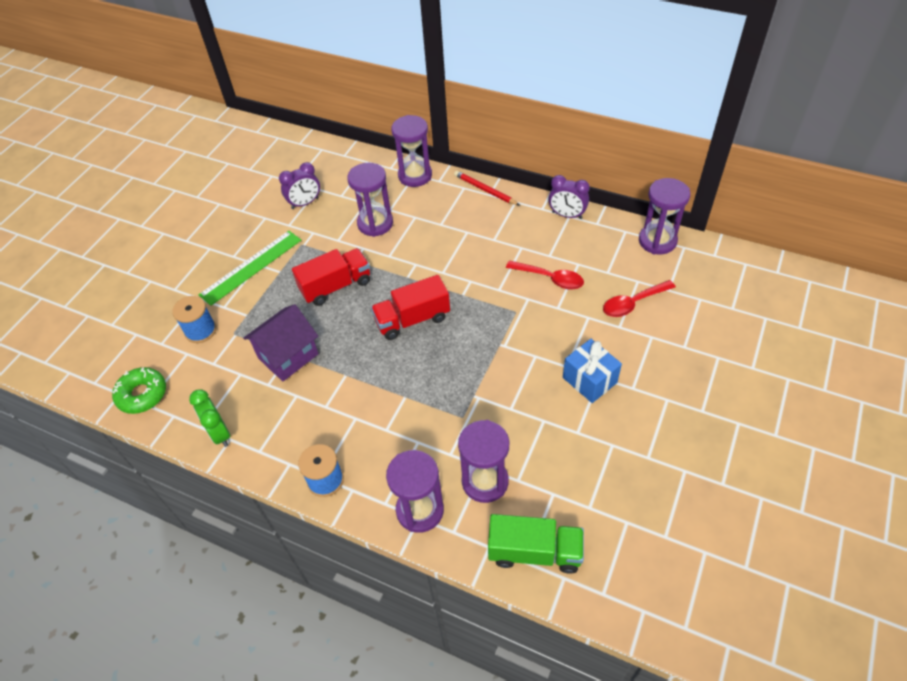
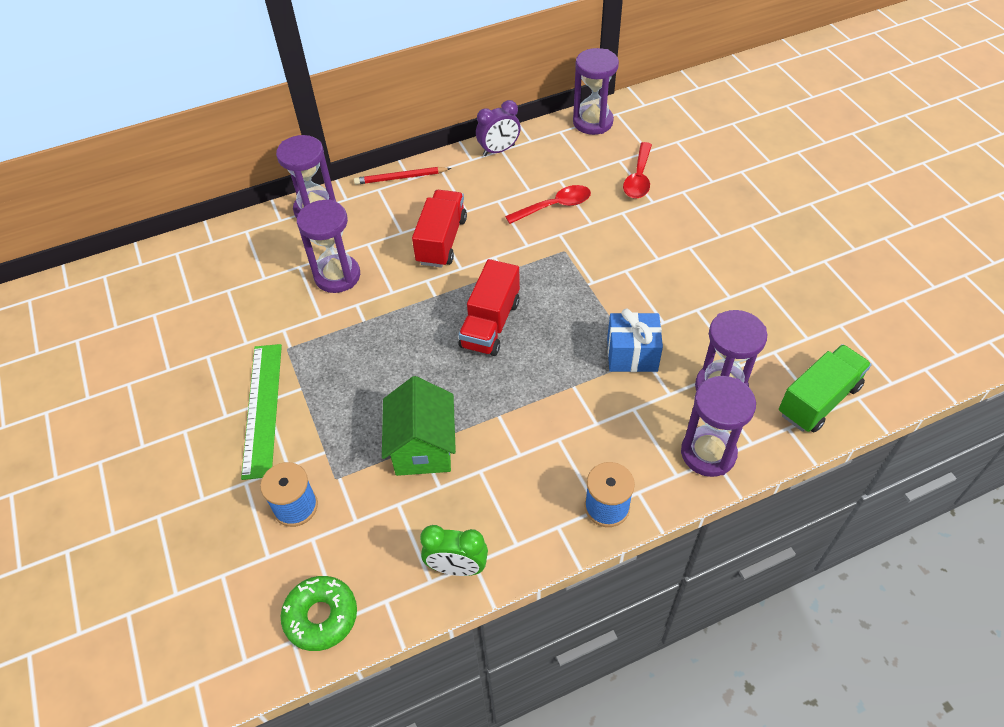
camera: 50 degrees left, 0 degrees up
(288, 356) = (423, 447): purple house -> green house
(305, 203) = (234, 311): purple clock -> none
(336, 286) = (379, 355): red truck -> red truck (441, 241)
(589, 380) = (686, 254): blue gift -> blue gift (632, 354)

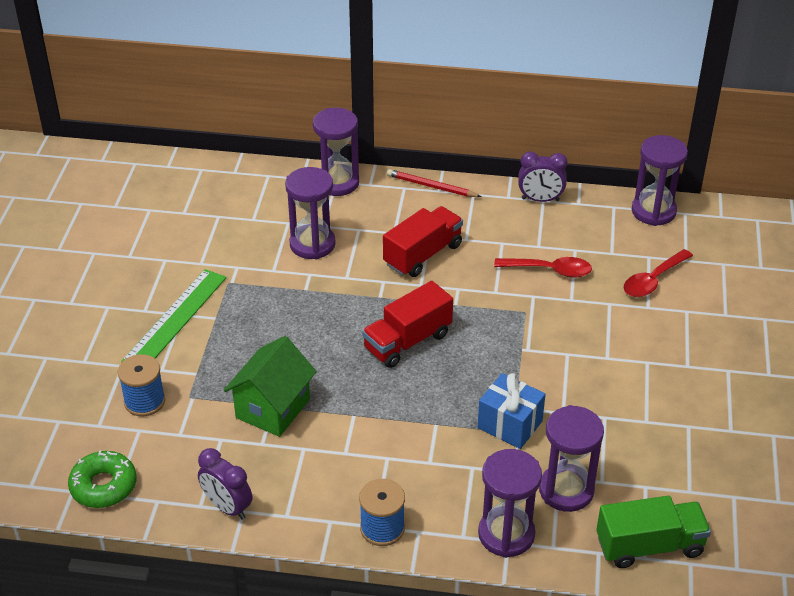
camera: 30 degrees right, 10 degrees down
(457, 568) = (227, 507): green clock -> purple clock

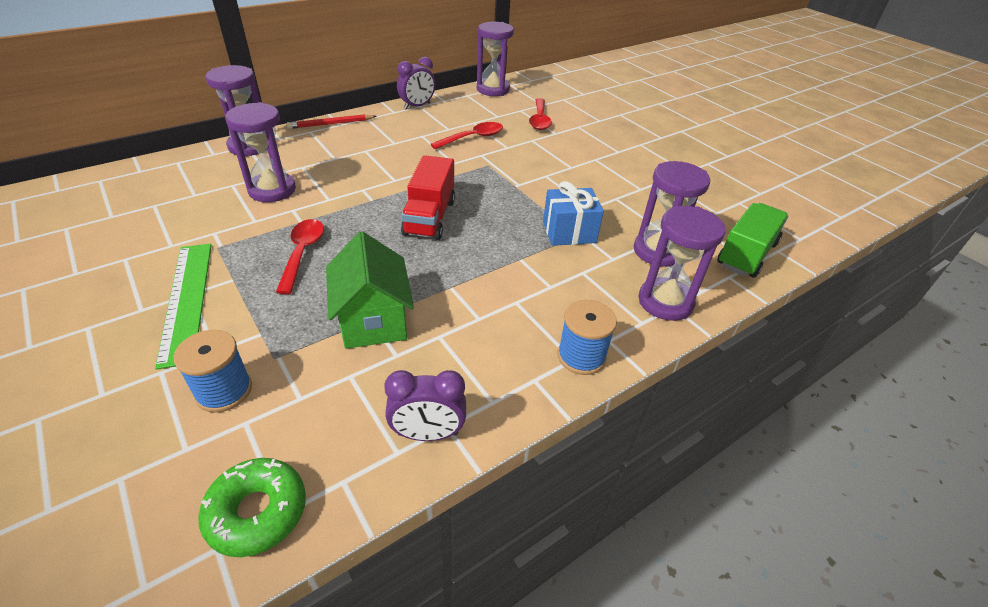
camera: 45 degrees left, 0 degrees up
(279, 321) = (302, 253): none -> red spoon
(423, 255) = (374, 162): red truck -> none

